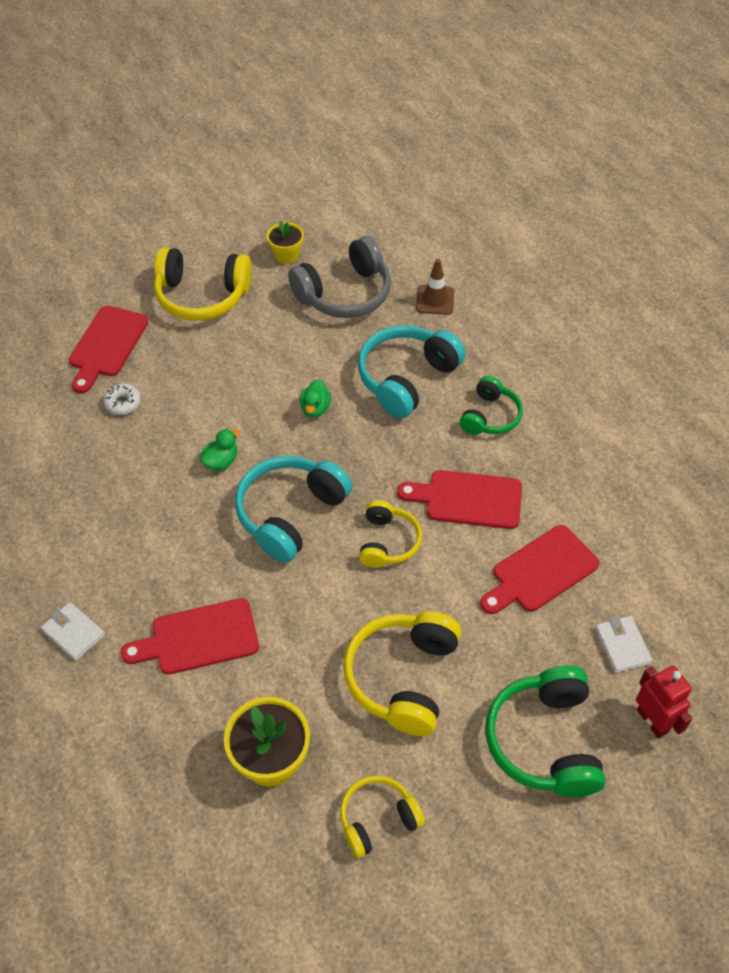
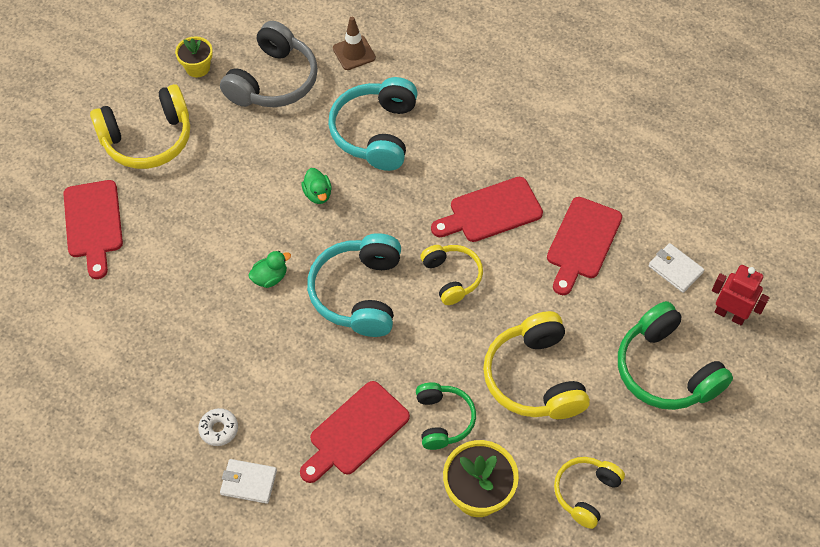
camera: 30 degrees left, 5 degrees up
(123, 403) = (147, 268): white donut -> white donut (219, 429)
(221, 461) = (270, 277): green duck -> green duck turned 45 degrees clockwise
(490, 416) = (464, 134): green headphones -> green headphones (443, 420)

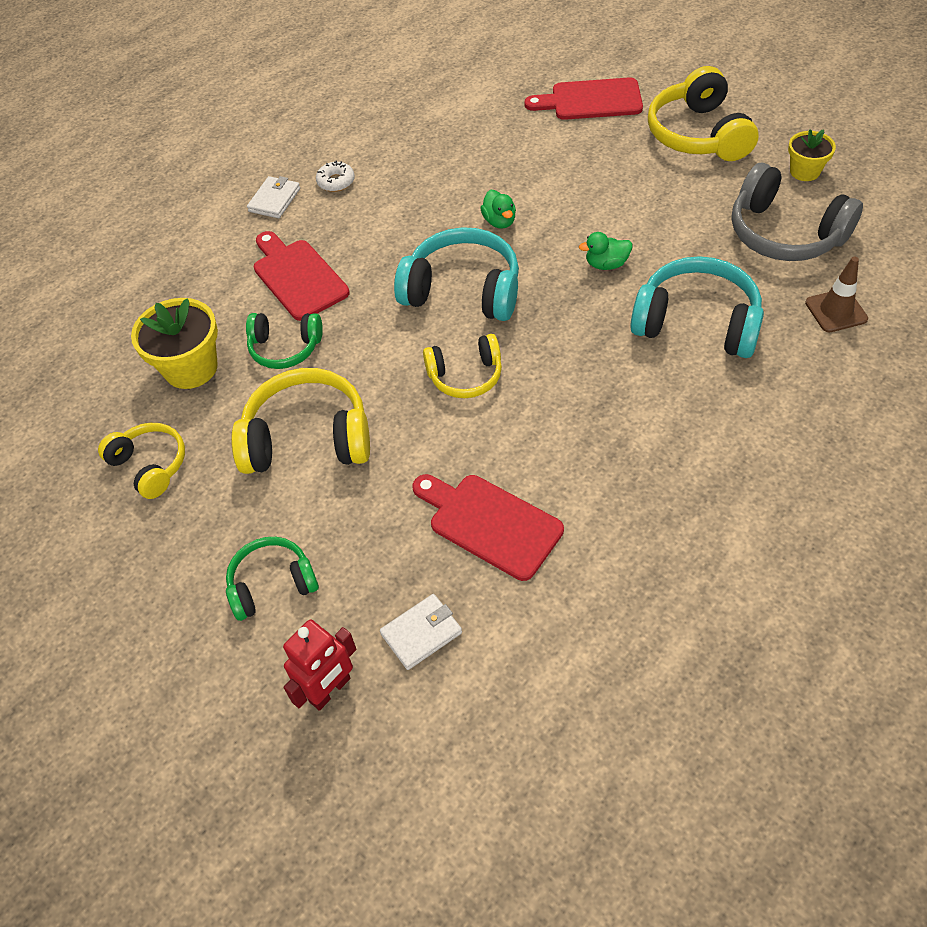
camera: 105 degrees right, 5 degrees down
(491, 211) = (556, 427): red cutting board -> none
(665, 370) = (272, 584): green headphones -> green headphones, size x0.61

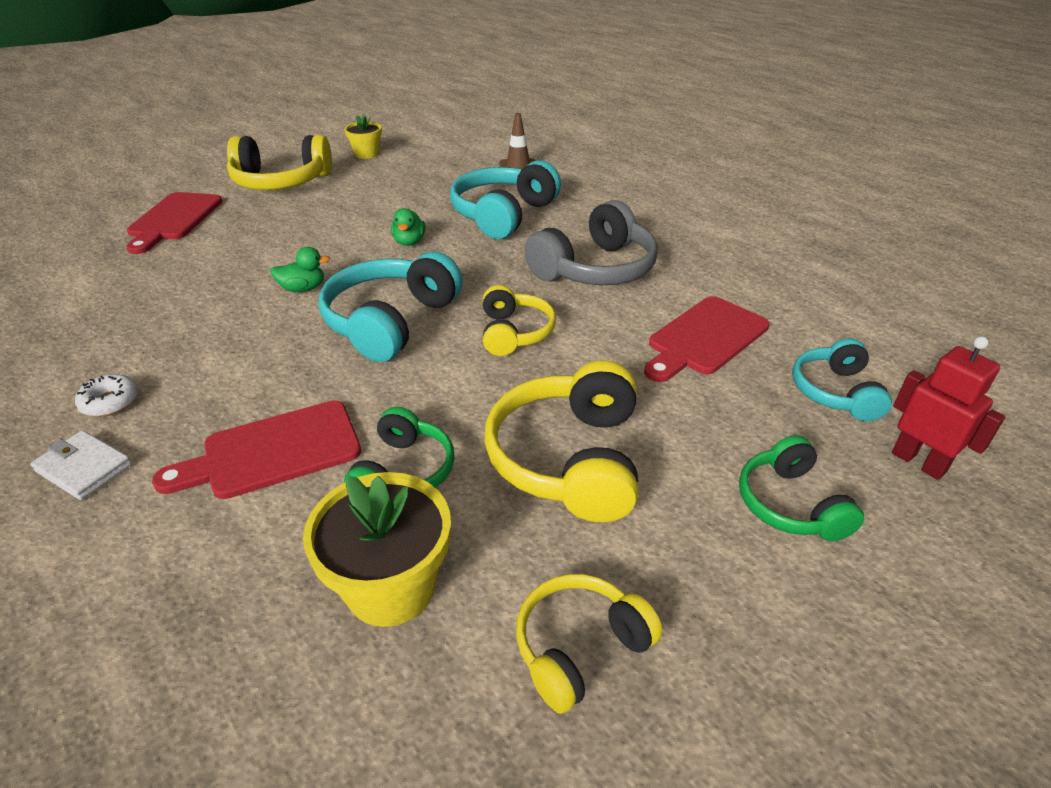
camera: 85 degrees left, 15 degrees down
(421, 633) = (835, 392): white wallet -> turquoise headphones
(784, 233) = (428, 170): grey headphones -> grey headphones (595, 269)

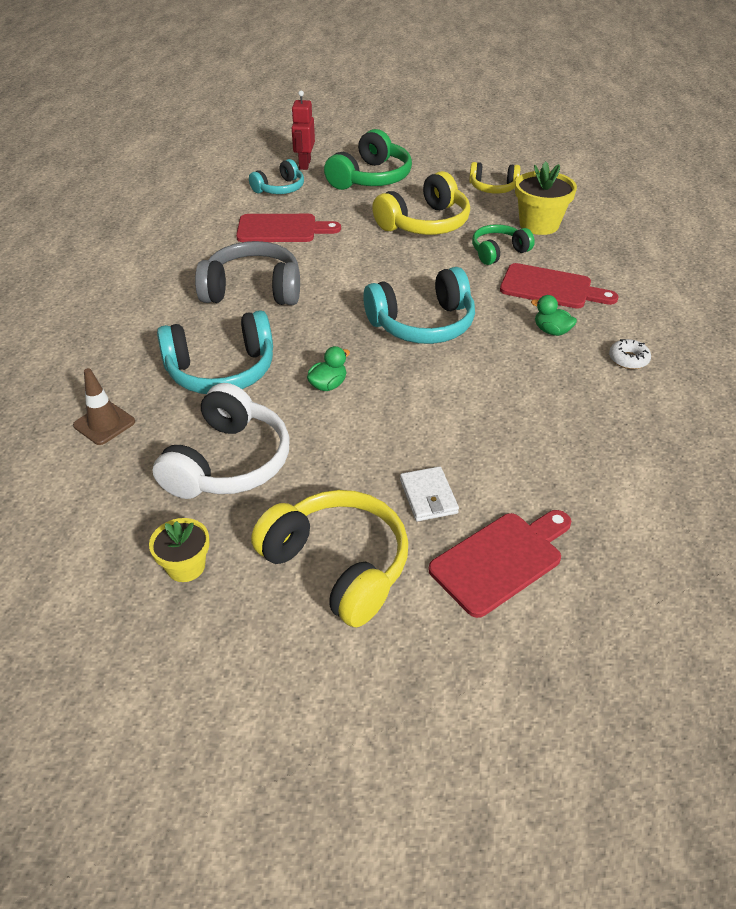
camera: 135 degrees left, 5 degrees up
(84, 468) = (651, 326): white wallet -> white wallet (428, 496)
(303, 289) = (452, 383): green duck -> green duck (551, 331)
(411, 185) = (228, 462): none -> white headphones
(514, 333) = (364, 280): yellow headphones -> none
(790, 504) = (370, 178): green headphones -> green headphones, size x1.65

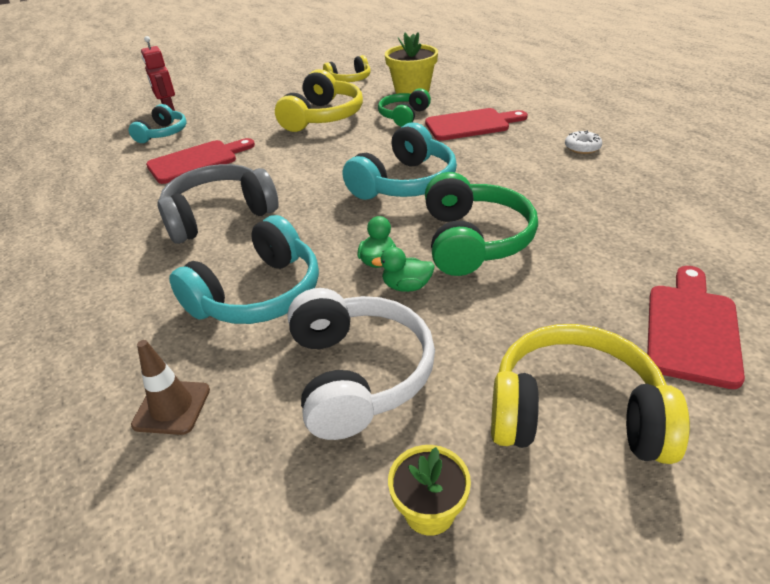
camera: 30 degrees left, 5 degrees down
(370, 178) = (241, 102): green headphones -> green headphones (473, 240)
(428, 496) = (572, 309): white wallet -> none
(551, 331) = (507, 150): green duck -> green duck (406, 286)

